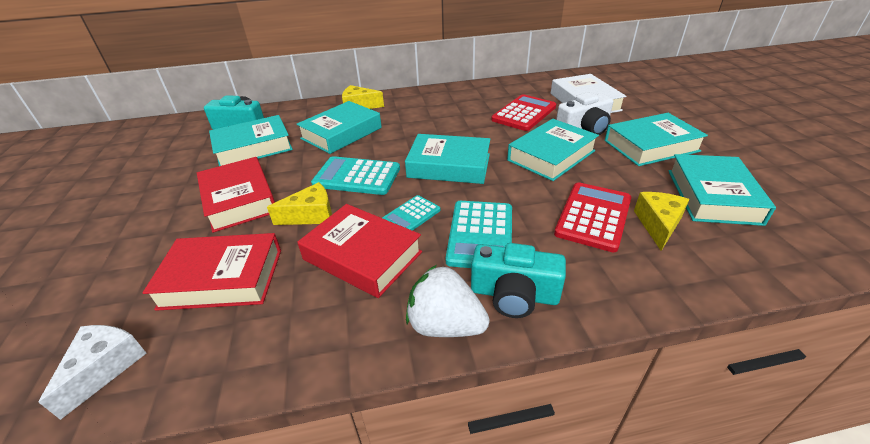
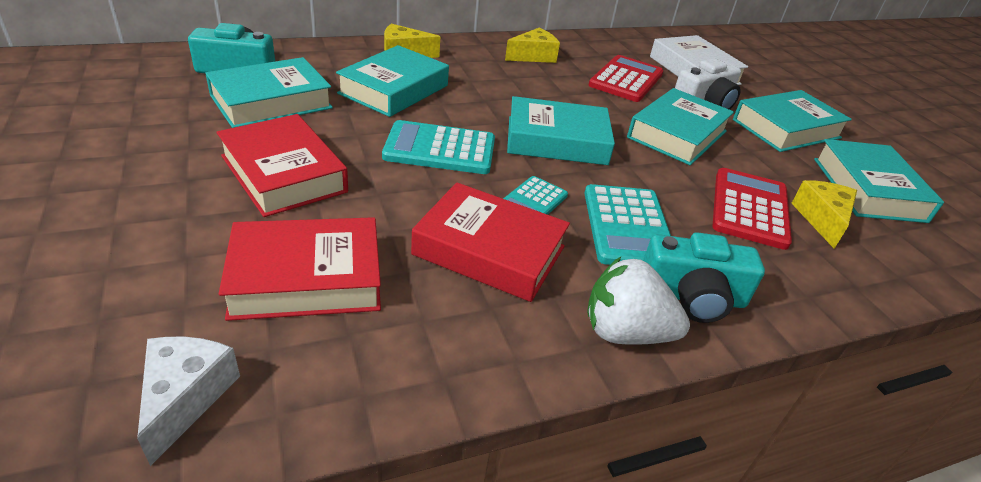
camera: 15 degrees left, 0 degrees up
(311, 215) = (398, 197): yellow cheese -> yellow cheese (533, 56)

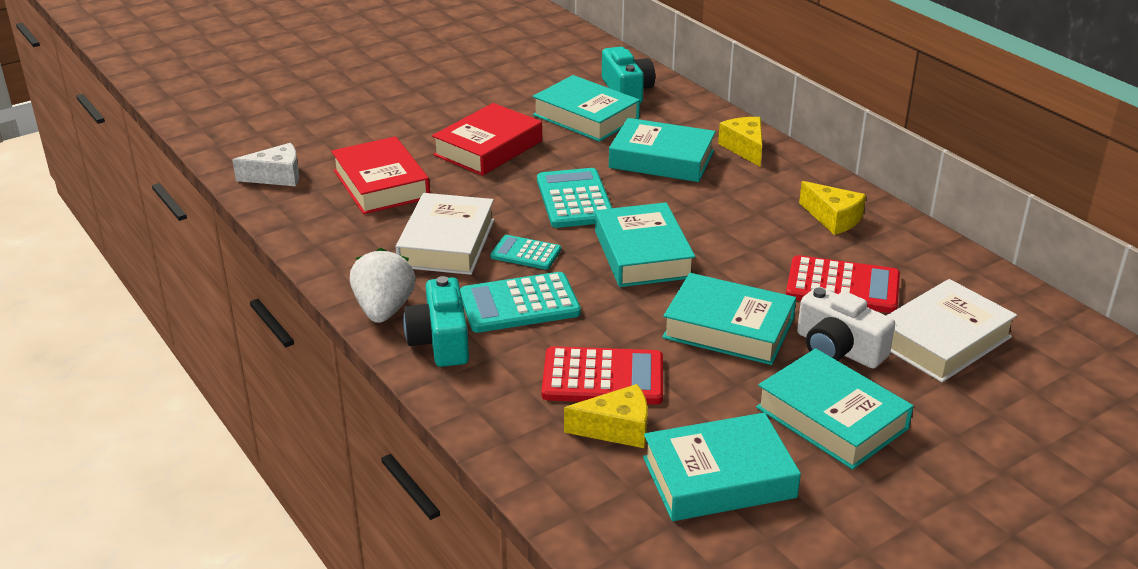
camera: 80 degrees right, 5 degrees down
(489, 250) = (447, 243): red book -> white book

